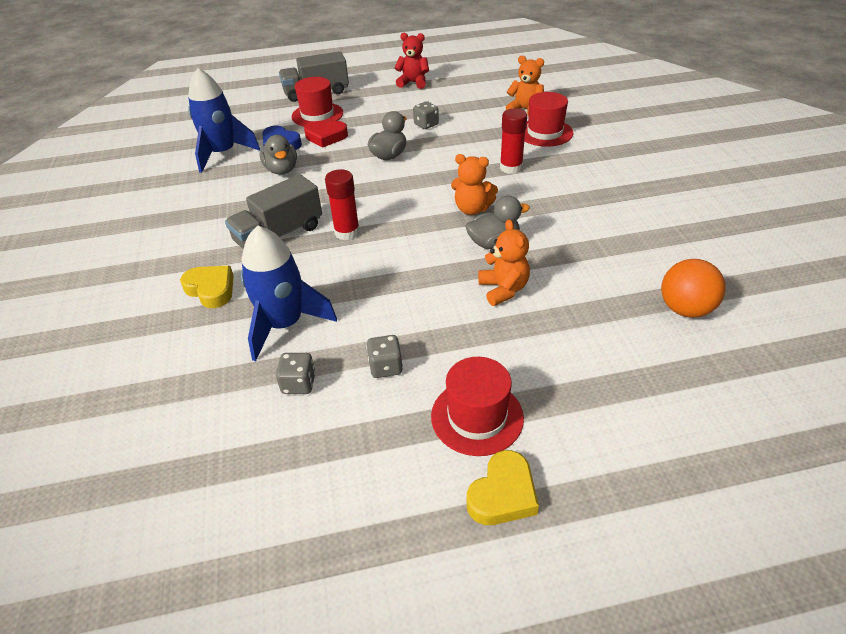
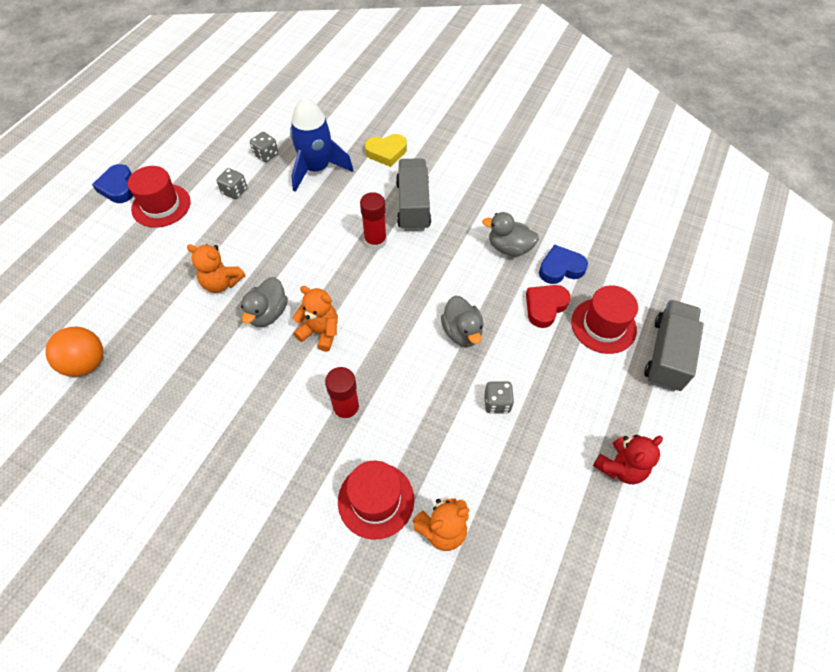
camera: 125 degrees right, 15 degrees up
(222, 154) = (577, 224): blue rocket -> none
(472, 209) = (320, 332): orange teddy bear -> orange teddy bear turned 60 degrees clockwise
(503, 494) = (118, 187): yellow heart -> blue heart

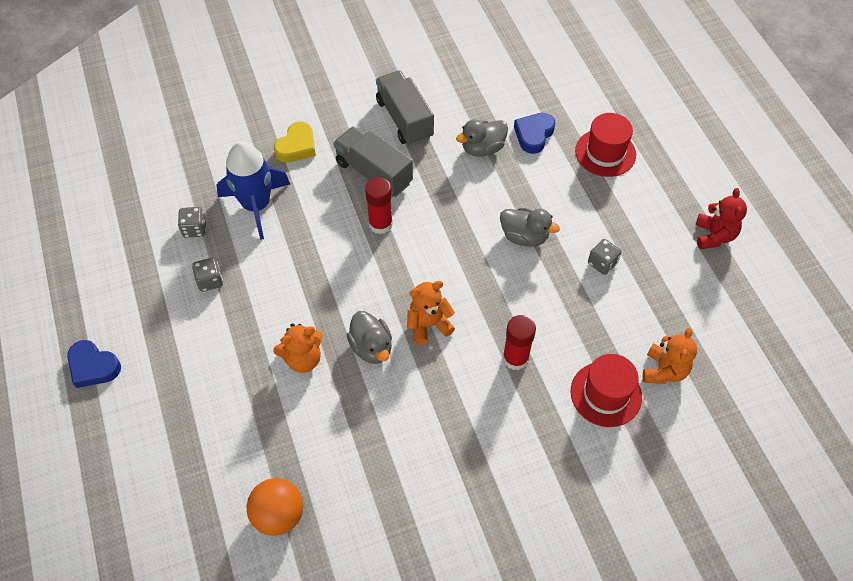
camera: 45 degrees left, 0 degrees up
(161, 205) = (159, 347): red hat -> none
(545, 307) = (555, 171): red heart -> none
(667, 354) = (662, 139): grey truck -> grey truck (404, 119)

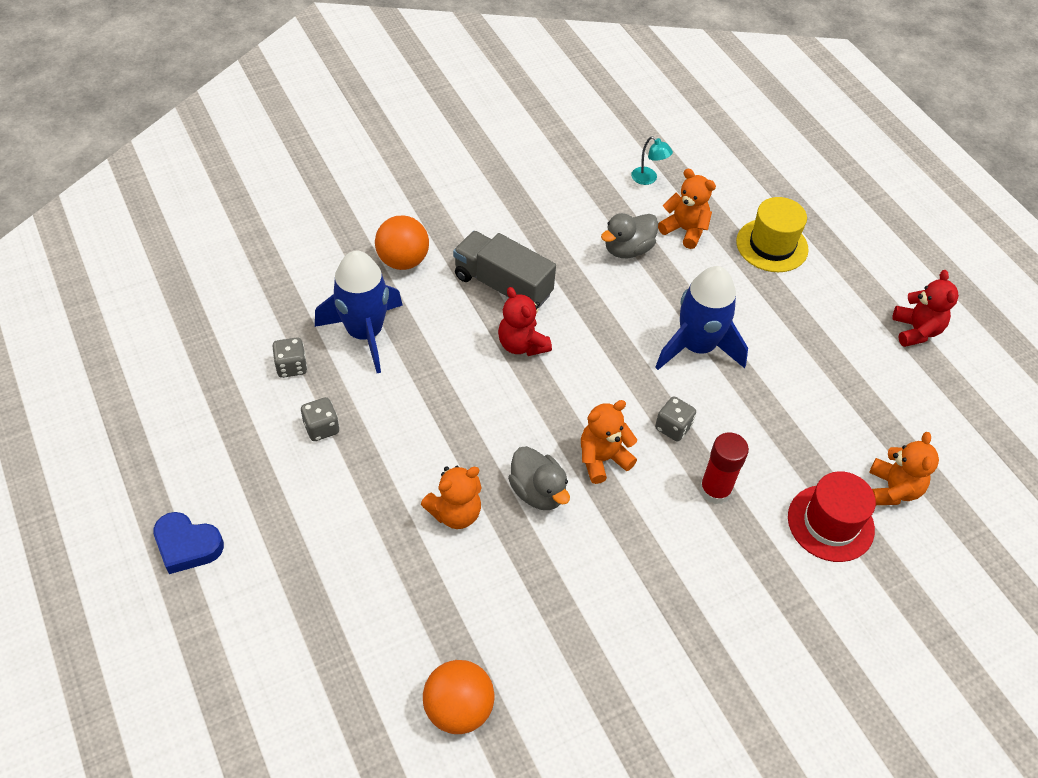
camera: 10 degrees left, 5 degrees down
(297, 146) = (403, 261): yellow heart -> orange ball
(380, 224) = (522, 344): red glue stick -> red teddy bear
(404, 119) = (528, 221): grey truck -> none
(511, 88) = (648, 179): none -> turquoise lamp
(524, 236) = (697, 347): grey duck -> blue rocket
(533, 135) = (684, 230): blue heart -> orange teddy bear
(602, 263) = (794, 371): grey dice -> grey dice (673, 427)
(605, 153) = (772, 245): red hat -> yellow hat

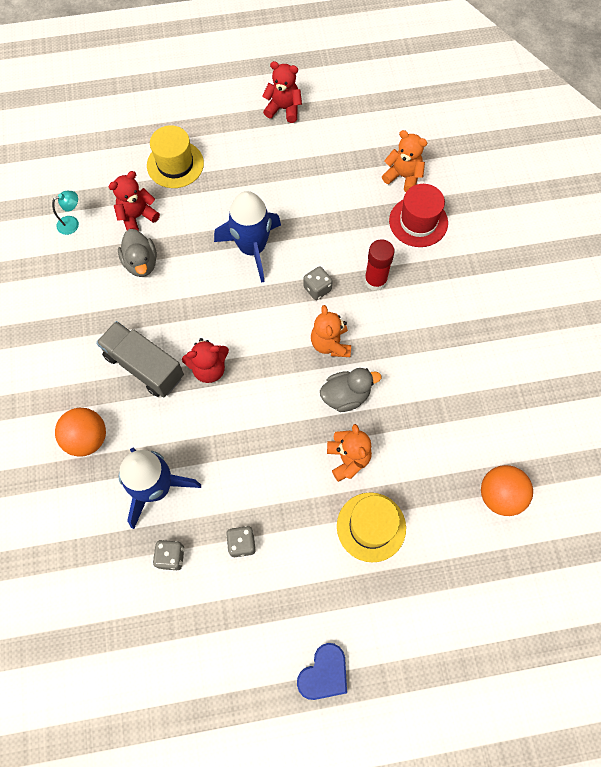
camera: 70 degrees left, 15 degrees up
(374, 558) = (371, 527): none -> yellow hat
(502, 285) = (144, 366): grey truck -> grey truck turned 75 degrees clockwise
(684, 230) = (137, 216): orange teddy bear -> red teddy bear

